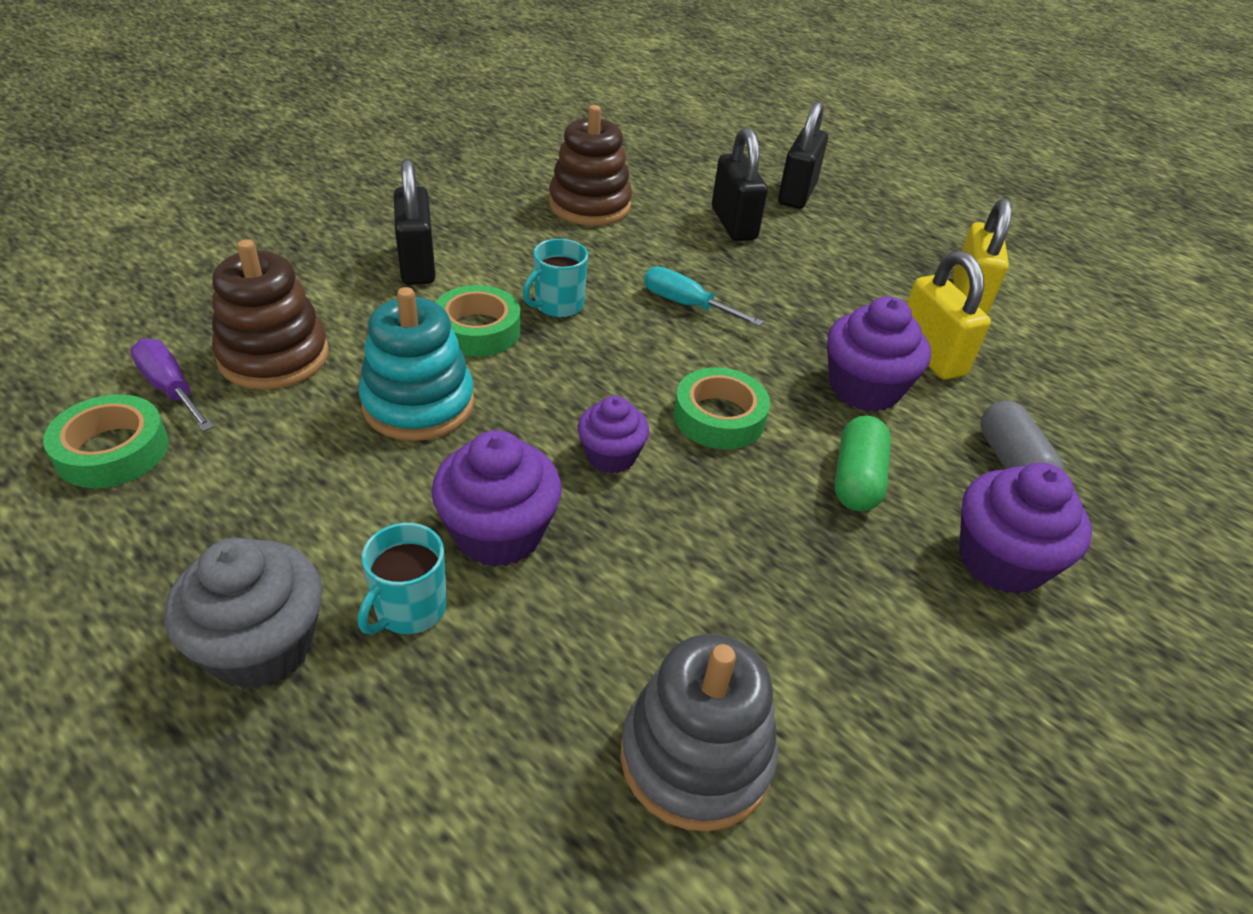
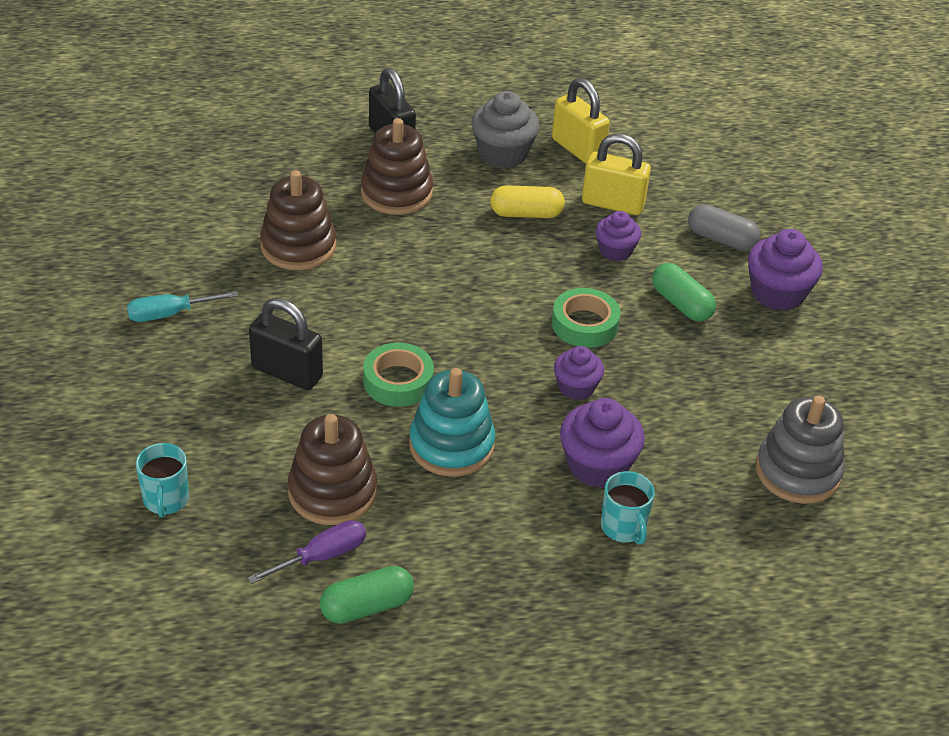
camera: 50 degrees left, 0 degrees up
(112, 450) = (367, 606): green tape -> green capsule
(171, 388) = (322, 556): purple screwdriver -> purple screwdriver turned 150 degrees clockwise
(261, 646) = (601, 597): grey cupcake -> grey cupcake (503, 153)
(557, 305) = (407, 330): turquoise mug -> turquoise mug (166, 500)
(686, 305) = (465, 272): turquoise screwdriver -> turquoise screwdriver (169, 314)
(733, 224) = (396, 193): black padlock -> brown stacking toy
(823, 306) = (526, 214): none -> yellow capsule
(864, 388) = (615, 251): purple cupcake -> purple cupcake, size x0.63

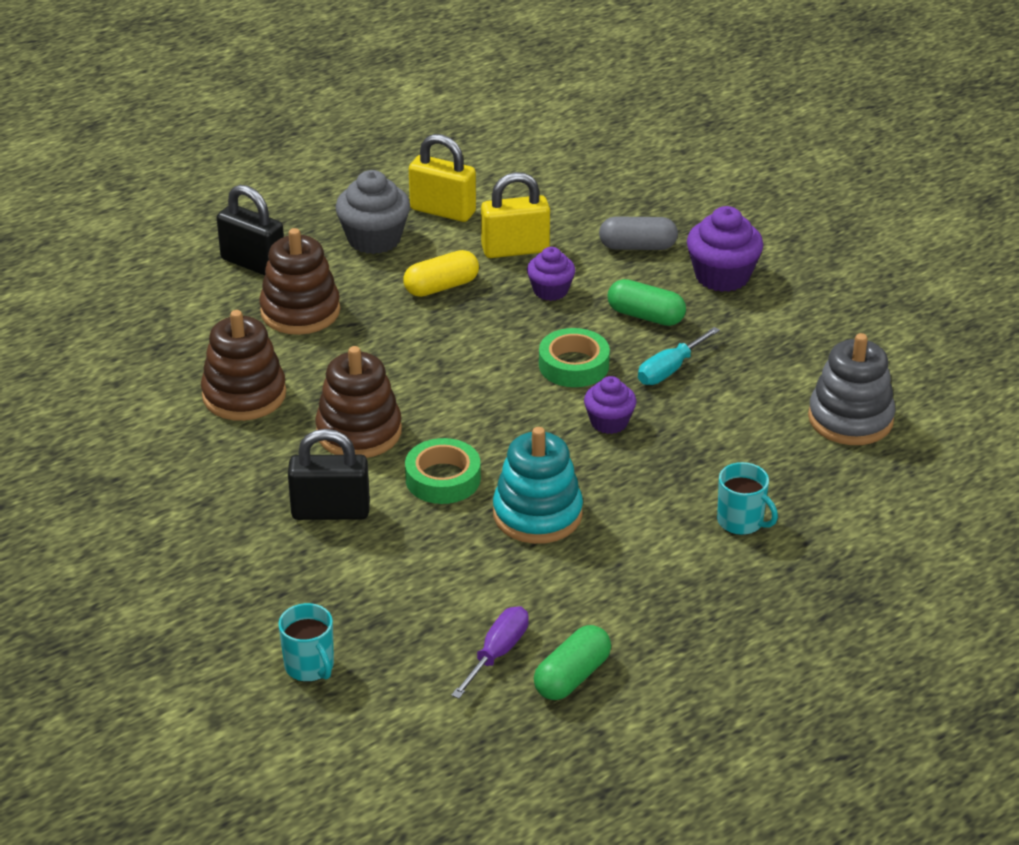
camera: 25 degrees left, 5 degrees down
(169, 314) = (167, 504): turquoise screwdriver -> turquoise screwdriver (669, 370)
(332, 492) = (461, 596): brown stacking toy -> brown stacking toy (359, 432)
(597, 465) = (679, 480): purple cupcake -> none

